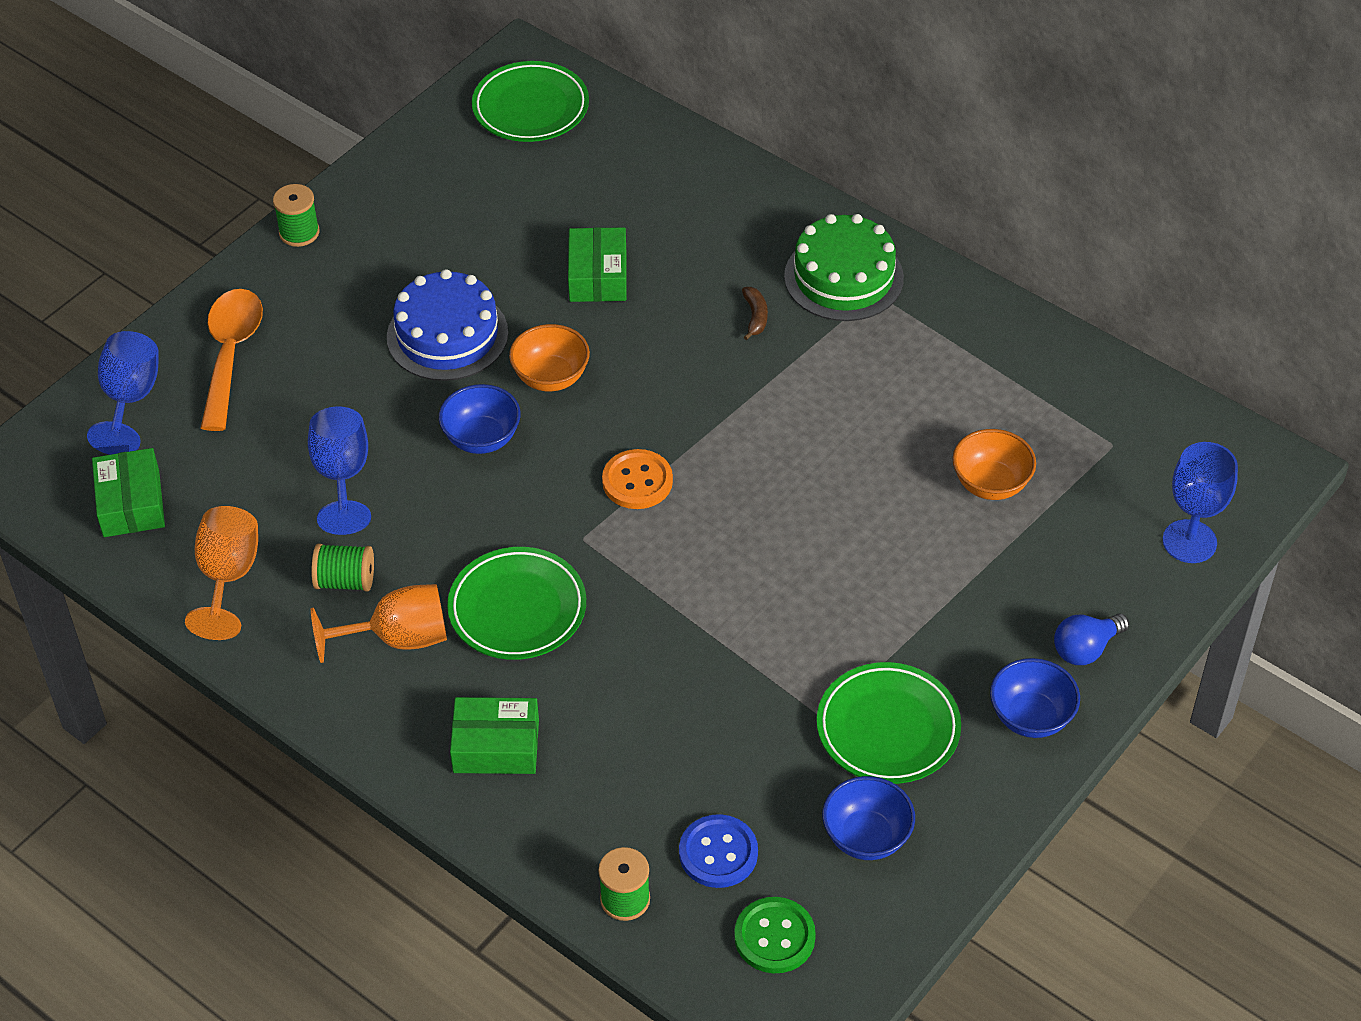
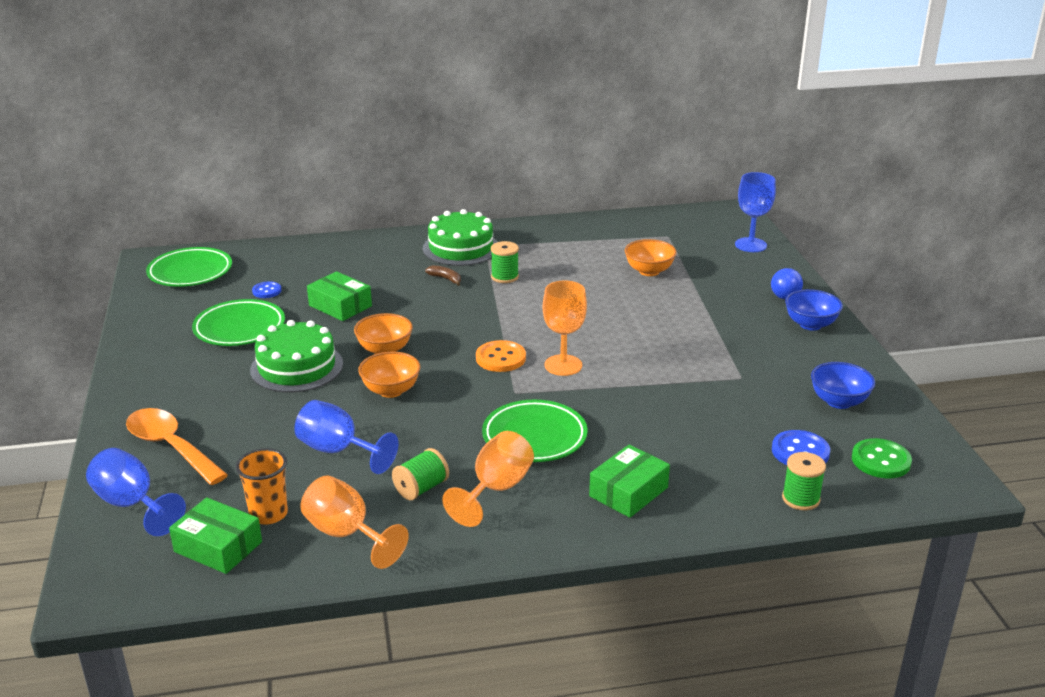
camera: 50 degrees left, 20 degrees down
(204, 501) = (268, 514): none -> orange cup
(299, 232) = (127, 379): green spool -> green spool (504, 277)
(447, 335) = (297, 367): blue cake -> green cake
(482, 438) = (391, 391): blue bowl -> orange bowl
(561, 196) = (267, 291): none -> blue button
(680, 543) = (563, 365): none -> orange goblet
(888, 728) = (771, 364): green plate -> green plate (239, 328)

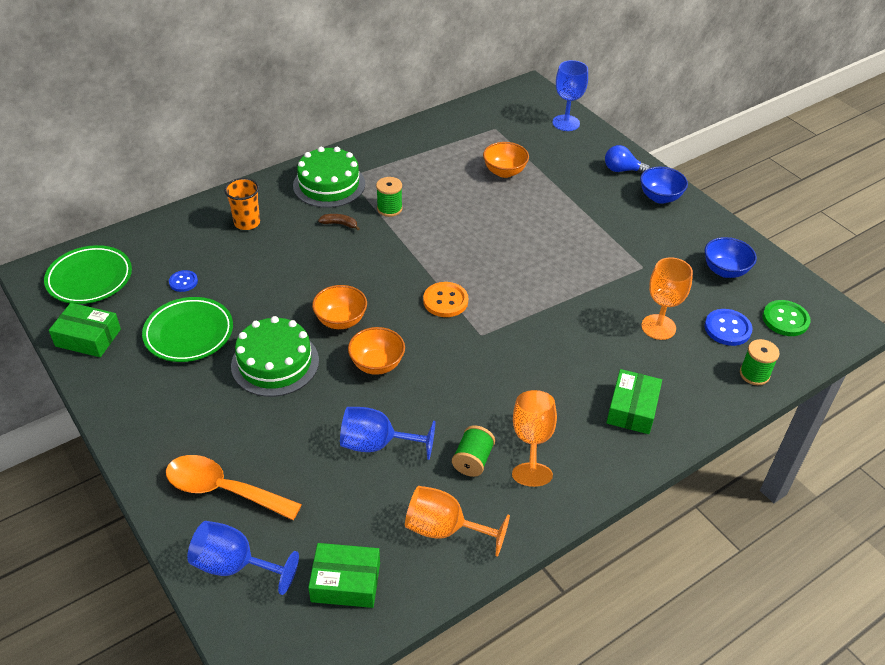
camera: 25 degrees left, 15 degrees up
(268, 514) = (364, 532): orange cup -> orange cup (247, 223)
(340, 306) = (265, 281): green box -> green box (88, 338)
(534, 436) = (526, 376): green plate -> none
(563, 365) = (501, 294): orange goblet -> orange goblet (658, 327)
(784, 294) = (622, 170): blue light bulb -> blue light bulb turned 120 degrees clockwise

